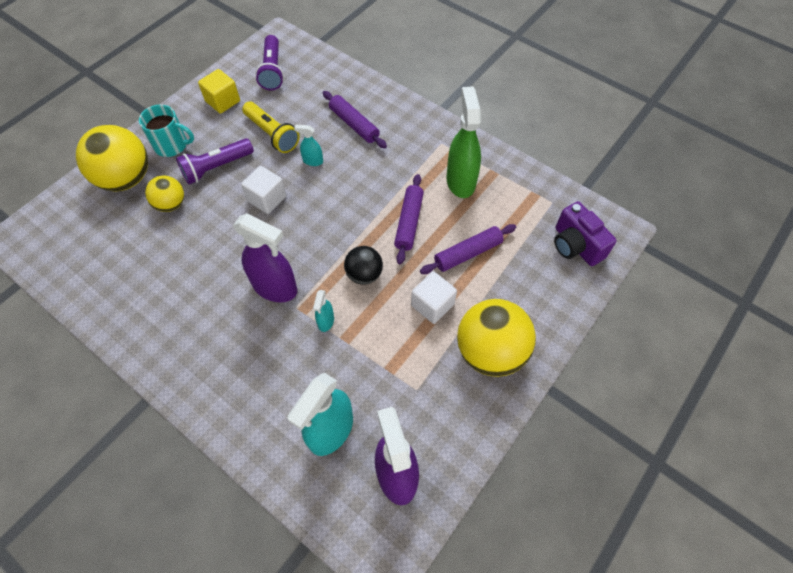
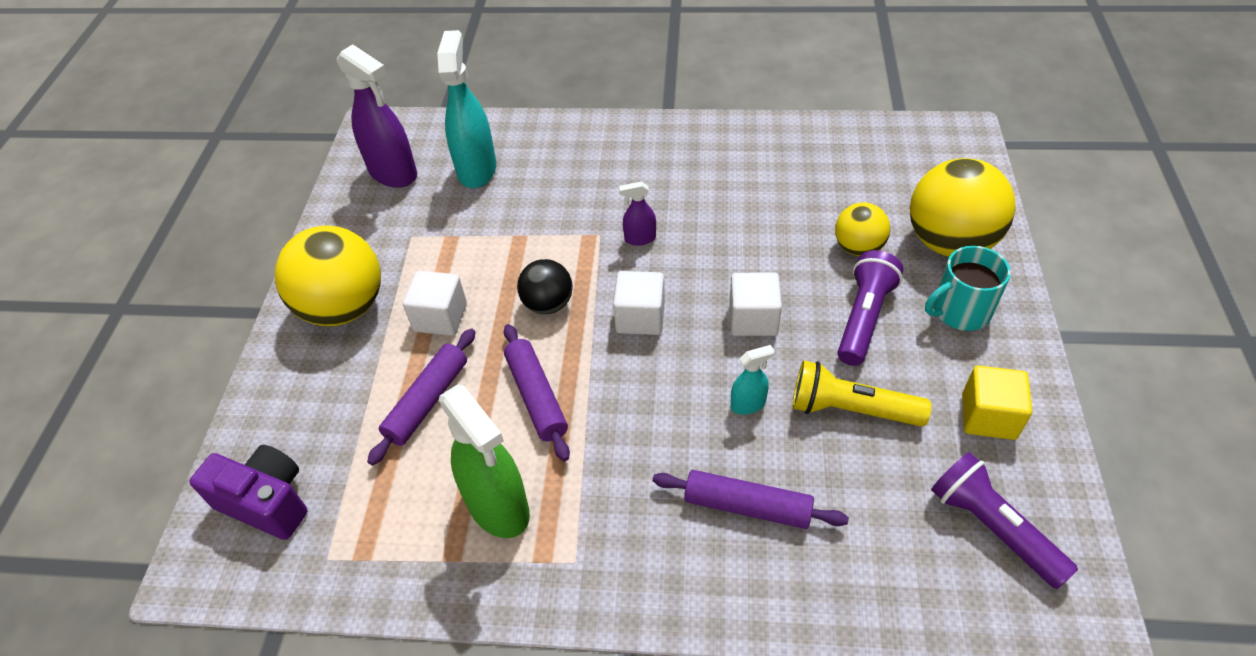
camera: 150 degrees right, 10 degrees down
(275, 287) = (640, 238): purple spray bottle -> purple spray bottle, size x0.48
(321, 234) = (640, 317): none -> white cube
(326, 321) = (554, 239): turquoise spray bottle -> none

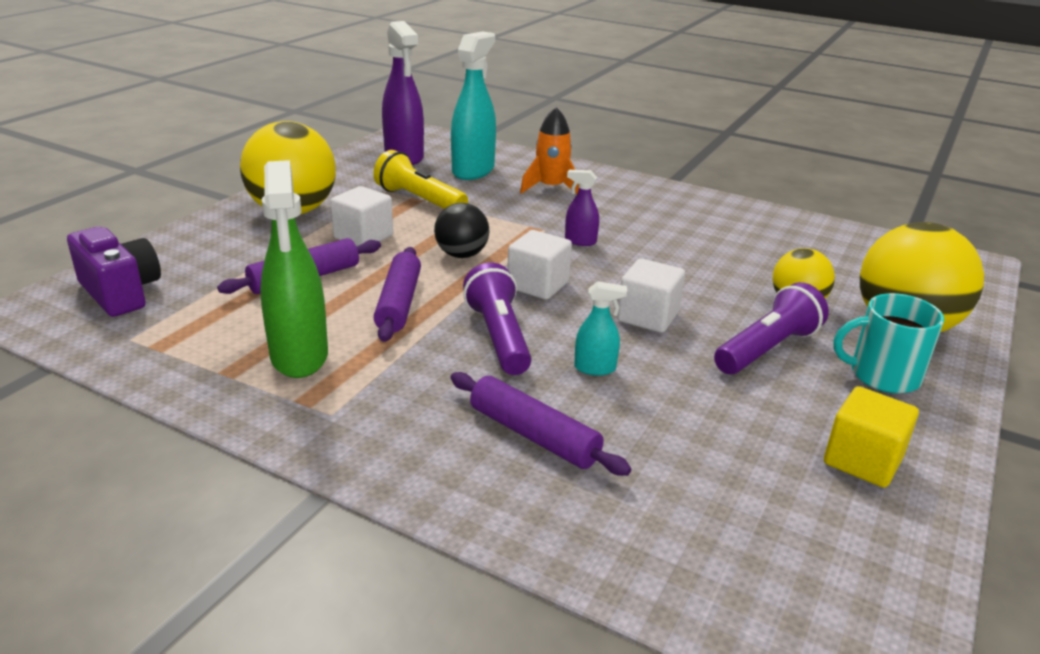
camera: 20 degrees right, 20 degrees down
(567, 167) = (551, 188): none -> orange rocket
(851, 409) = (703, 405): yellow flashlight -> yellow flashlight (419, 200)
(993, 528) = (805, 548): purple flashlight -> purple flashlight (499, 337)

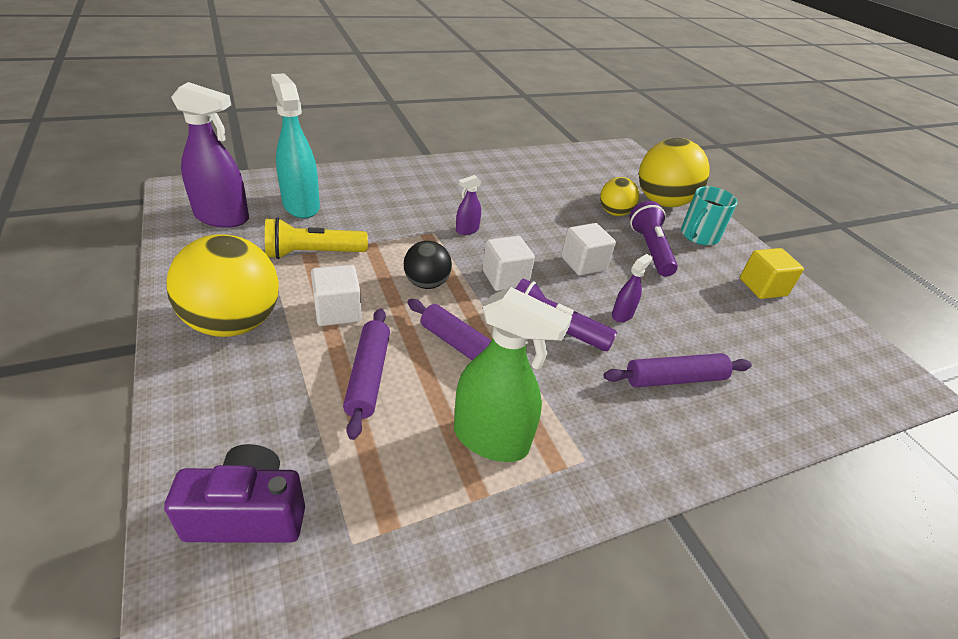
camera: 55 degrees left, 10 degrees up
(551, 188) = (378, 195): orange rocket -> none
(595, 368) = (622, 315): turquoise spray bottle -> purple spray bottle

